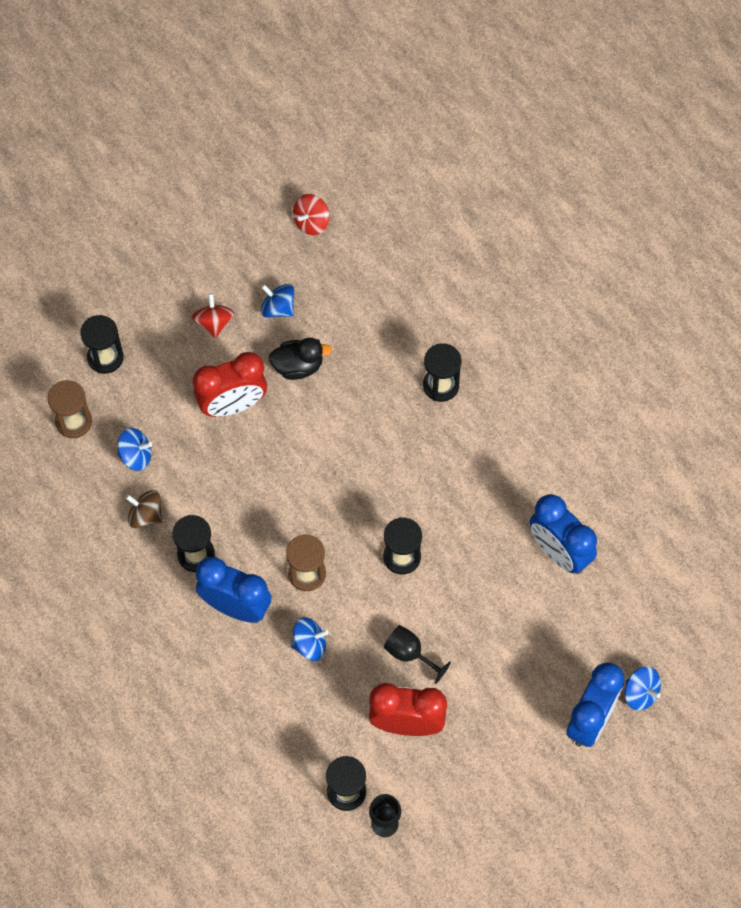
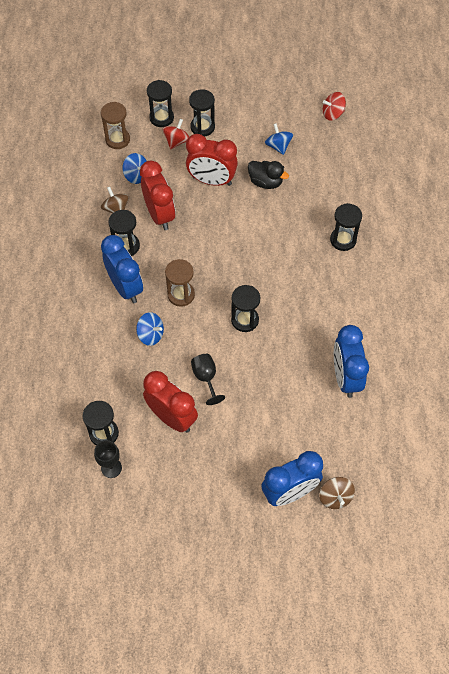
camera: 35 degrees right, 5 degrees down
(166, 339) = (202, 127): none -> black hourglass
(204, 489) = (159, 215): none -> red clock
(214, 322) = (235, 134): red spinning top -> red spinning top (176, 141)
(640, 693) = (335, 497): blue spinning top -> brown spinning top

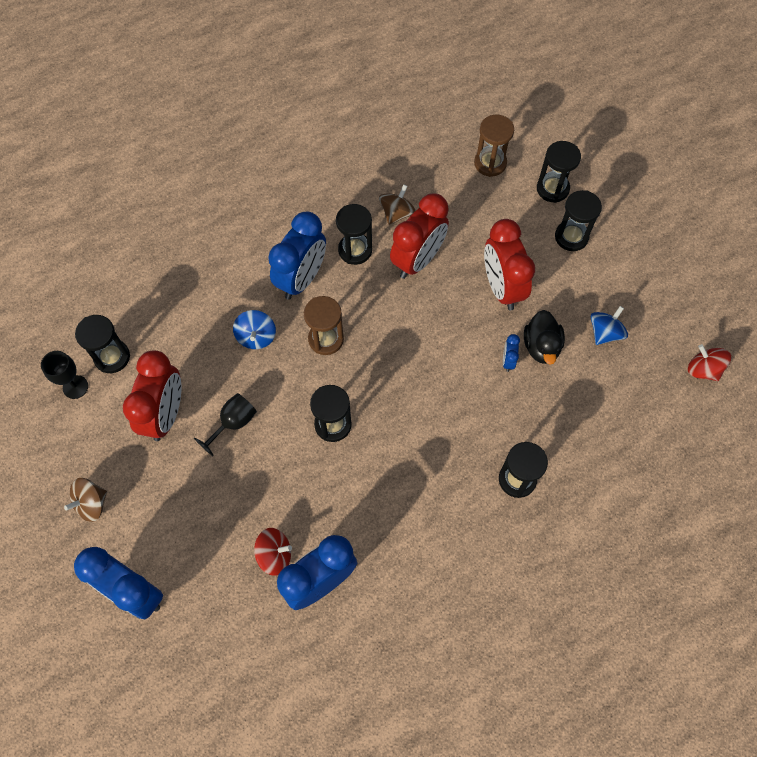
camera: 60 degrees right, 5 degrees up
(136, 176) = (454, 208): blue spinning top -> none
(176, 141) = (531, 221): red spinning top -> red spinning top (274, 555)
(264, 204) = (508, 361): none -> blue clock
(335, 497) = (153, 649): brown spinning top -> brown spinning top (91, 504)

